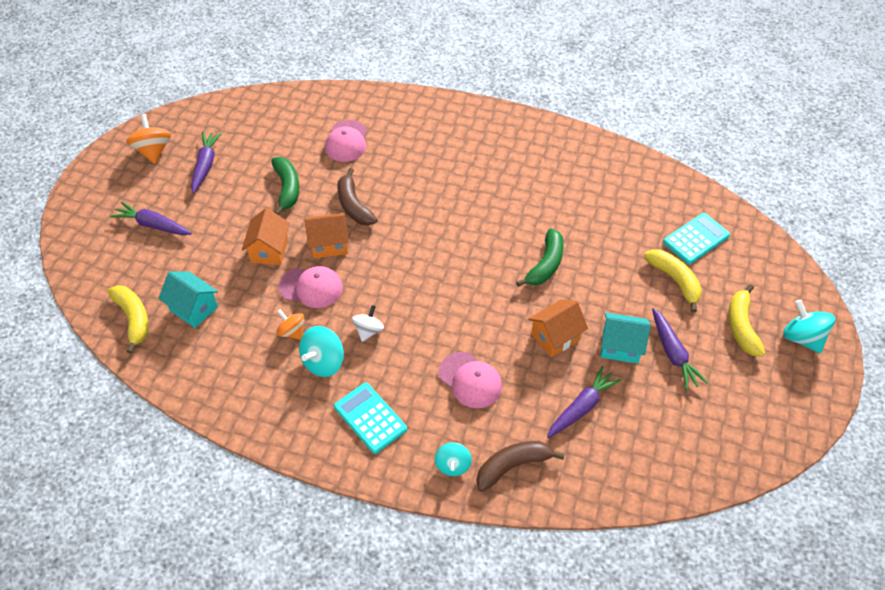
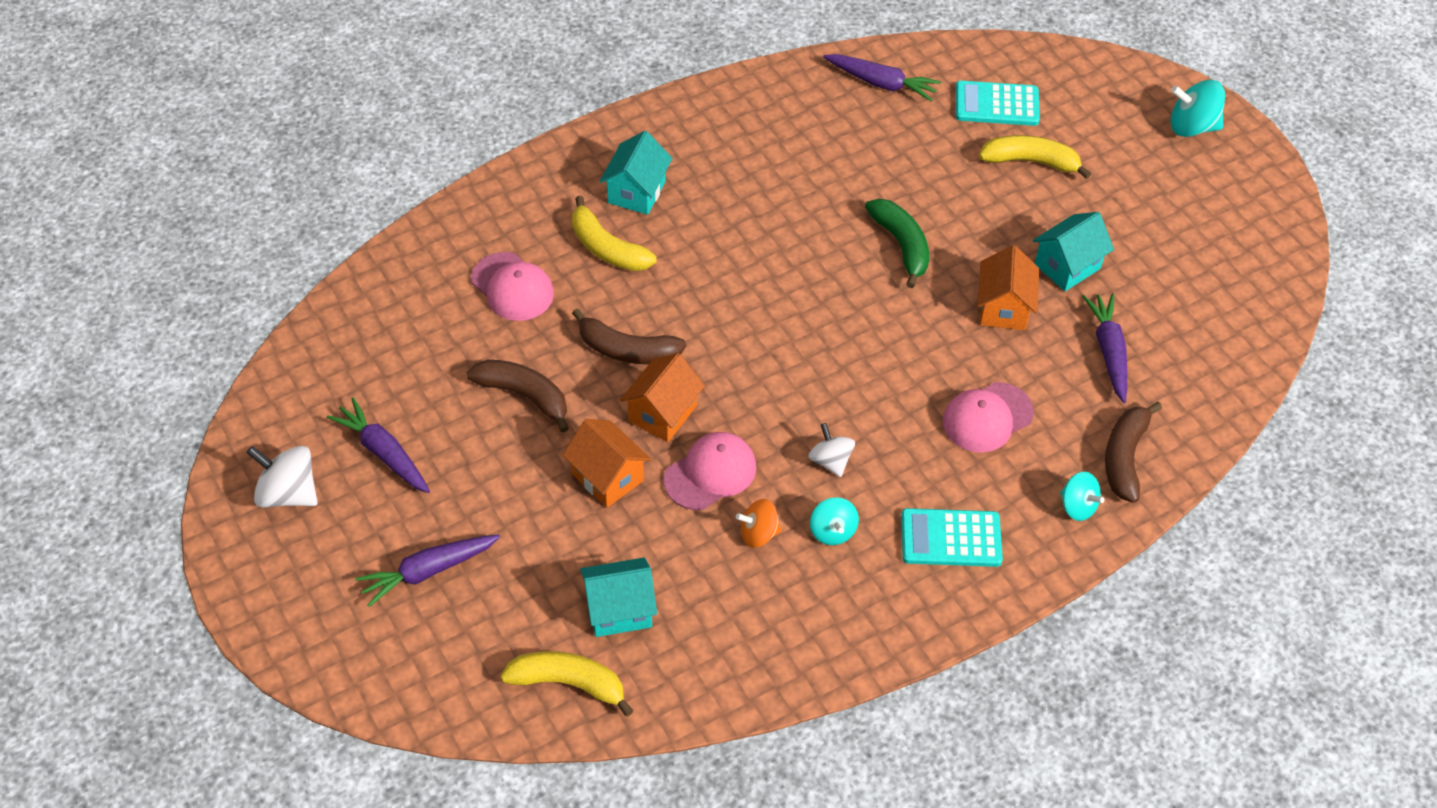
camera: 50 degrees left, 0 degrees up
(153, 151) = (288, 493): orange spinning top -> white spinning top
(287, 188) = (524, 395): green banana -> brown banana
(323, 362) = (832, 531): turquoise spinning top -> turquoise spinning top, size x0.66
(455, 143) = (636, 192): none -> turquoise house
(470, 380) = (987, 417): pink cap -> pink cap turned 150 degrees clockwise
(673, 353) = (1116, 233): purple carrot -> purple carrot (881, 83)
(696, 239) = (997, 104): turquoise calculator -> turquoise calculator turned 90 degrees counterclockwise
(741, 326) = (1135, 158): yellow banana -> yellow banana (607, 248)

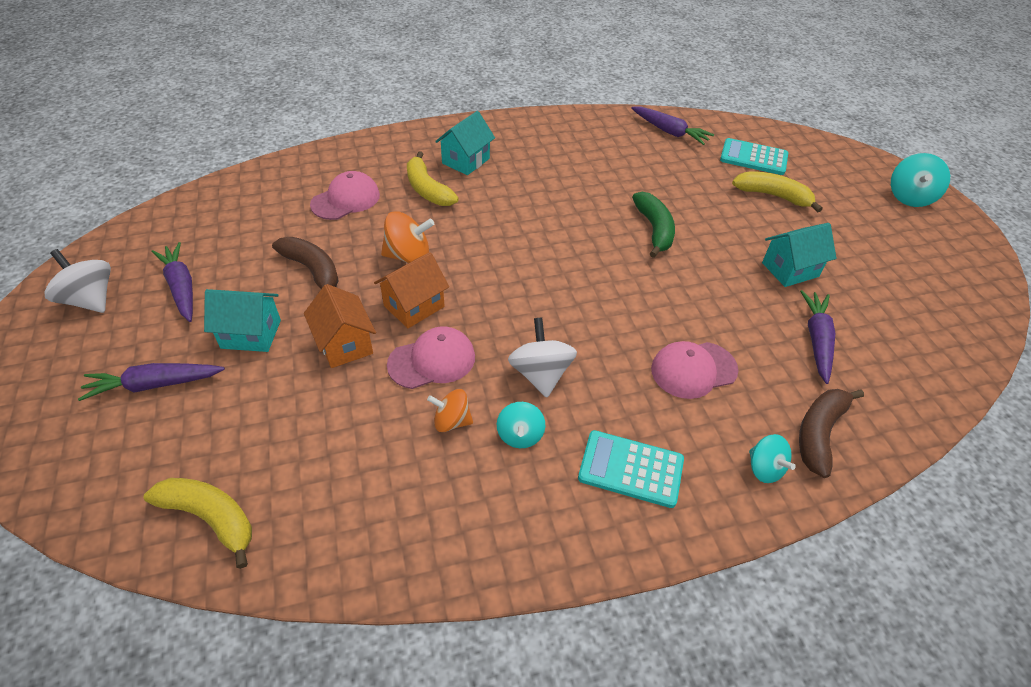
camera: 15 degrees right, 5 degrees down
(512, 287) = (346, 200): pink cap -> pink cap turned 105 degrees counterclockwise
(619, 610) = (294, 459): turquoise house -> turquoise house (251, 334)
(627, 350) = (408, 256): brown banana -> orange spinning top
(830, 461) = (540, 374): white spinning top -> white spinning top, size x1.52
(1003, 308) = (728, 288): orange house -> none
(1192, 127) = (909, 197): turquoise spinning top -> turquoise spinning top turned 90 degrees counterclockwise

